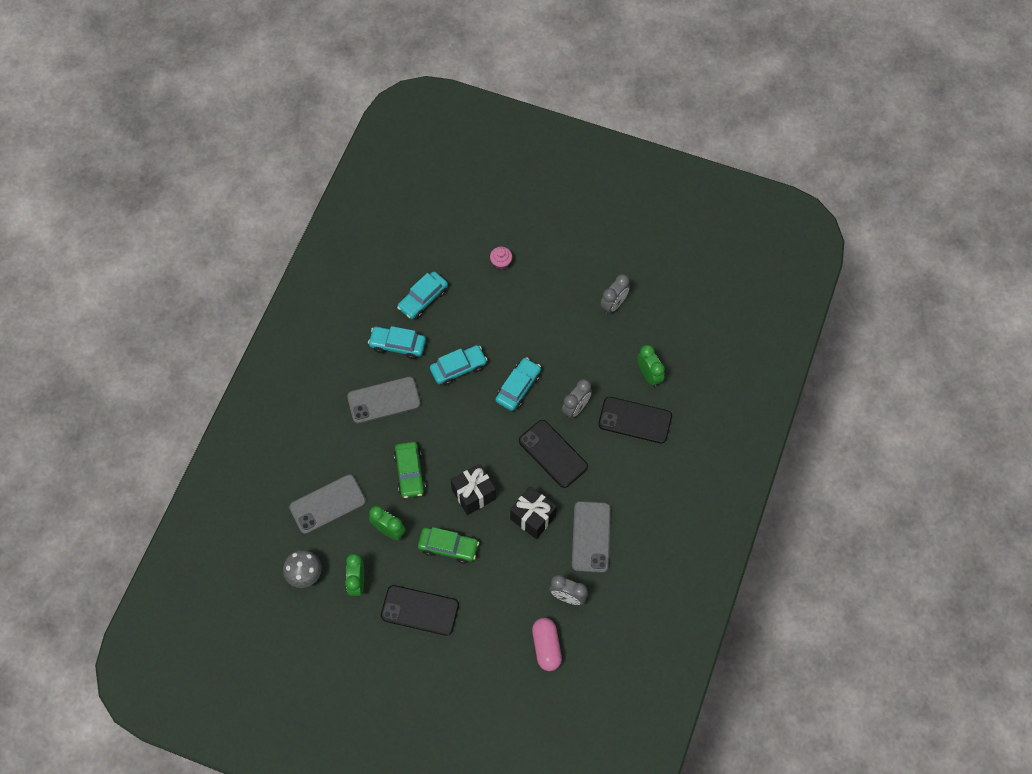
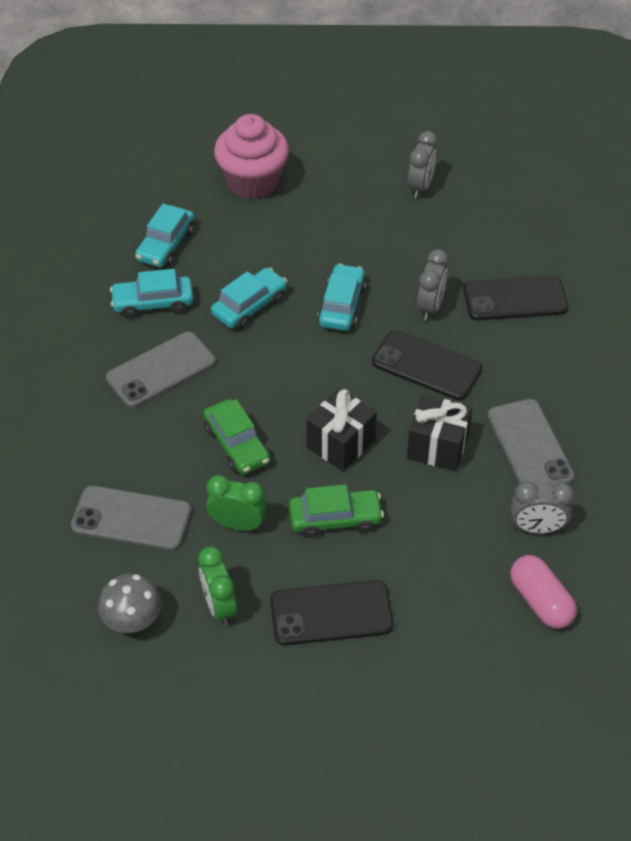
camera: 20 degrees left, 15 degrees down
(327, 504) = (131, 519): grey phone -> grey phone turned 60 degrees clockwise
(501, 262) = (253, 181): pink cupcake -> pink cupcake, size x2.35
(649, 375) = (506, 247): green clock -> none

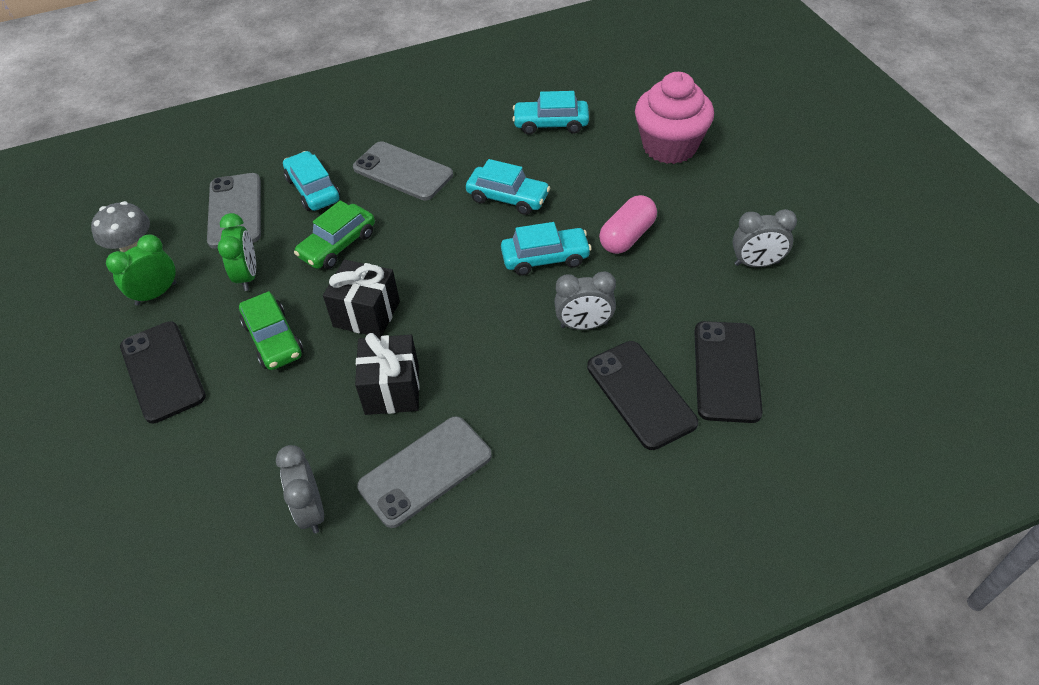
camera: 70 degrees right, 0 degrees up
(153, 303) = (477, 141): turquoise car -> turquoise car (313, 189)
(426, 366) = (499, 347): black phone -> black phone (726, 371)
(540, 601) = (212, 542): pink capsule -> pink capsule (627, 236)

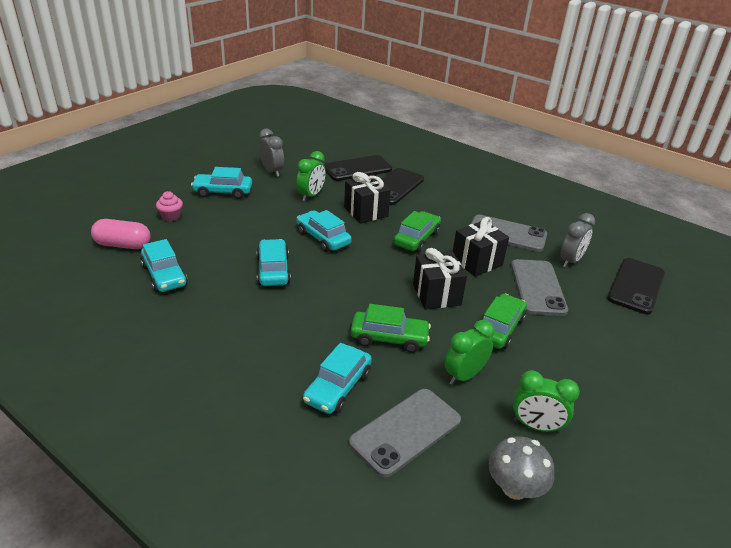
camera: 125 degrees left, 15 degrees down
(162, 371) = (582, 372): black phone -> black phone (636, 286)
(403, 171) = (276, 338): grey phone -> grey phone (537, 287)
(485, 351) = (416, 238): none -> green car
(584, 325) = (366, 212): grey clock -> black gift
(627, 236) = (279, 214): pink capsule -> pink capsule (123, 245)
(661, 282) = (311, 195): none -> green clock
(669, 146) = (171, 216): pink cupcake -> pink cupcake, size x0.43
(712, 200) = (223, 192): none -> turquoise car

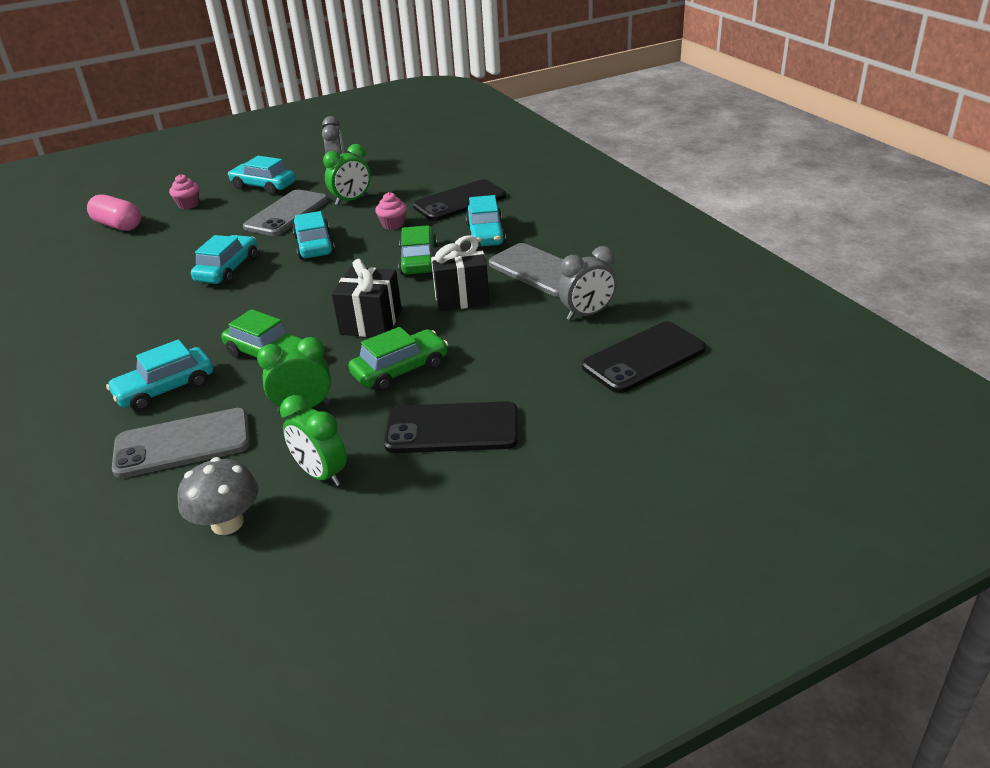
camera: 30 degrees right, 0 degrees up
(164, 275) = (124, 258): turquoise car -> turquoise car (486, 234)
(357, 169) = (438, 177): black phone -> black phone (452, 429)
(366, 212) = (393, 224): black gift -> pink cupcake
(416, 238) = (418, 260): green car -> green car turned 60 degrees counterclockwise
(537, 287) = (504, 336): grey phone -> grey phone (287, 214)

